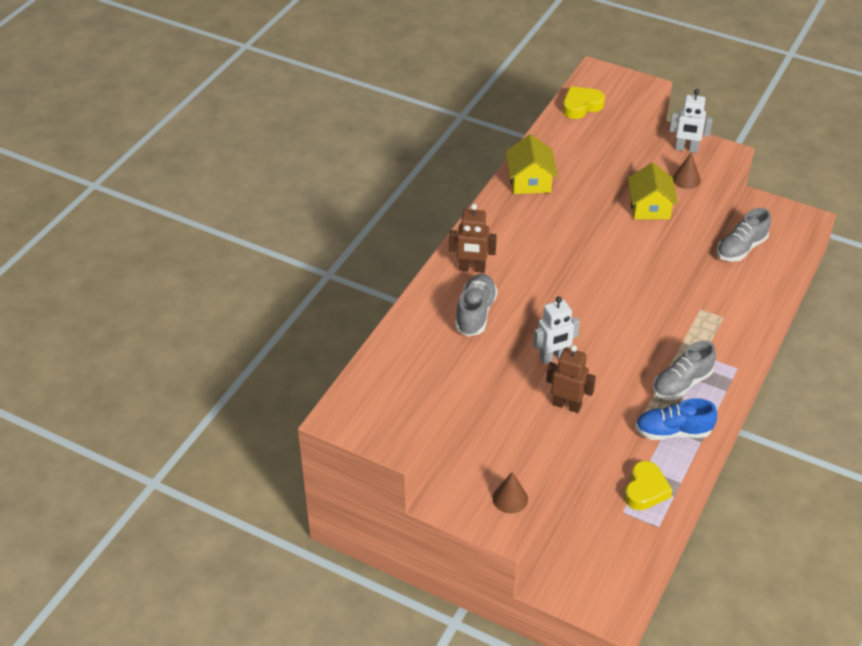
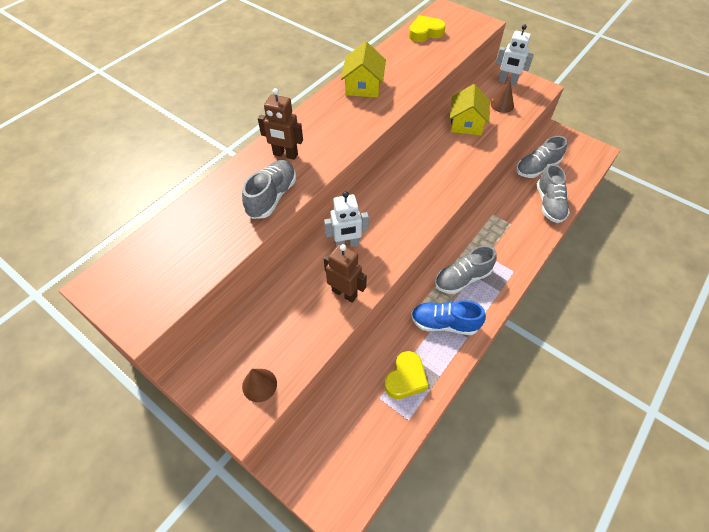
camera: 10 degrees right, 10 degrees up
(763, 289) = (549, 204): none -> grey shoe

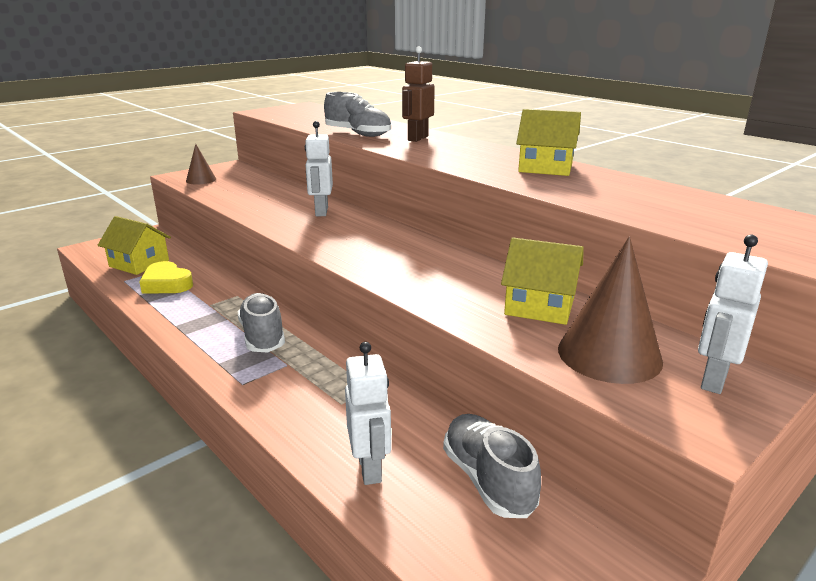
camera: 100 degrees right, 30 degrees down
(344, 293) = (259, 207): brown robot -> none
(369, 428) = (139, 263): none -> yellow house
(425, 33) = (728, 209): yellow heart -> none
(444, 323) = (208, 314): blue shoe -> none
(502, 105) = (609, 354): brown cone -> brown cone, size x1.83
(549, 204) = (370, 468): grey shoe -> white robot

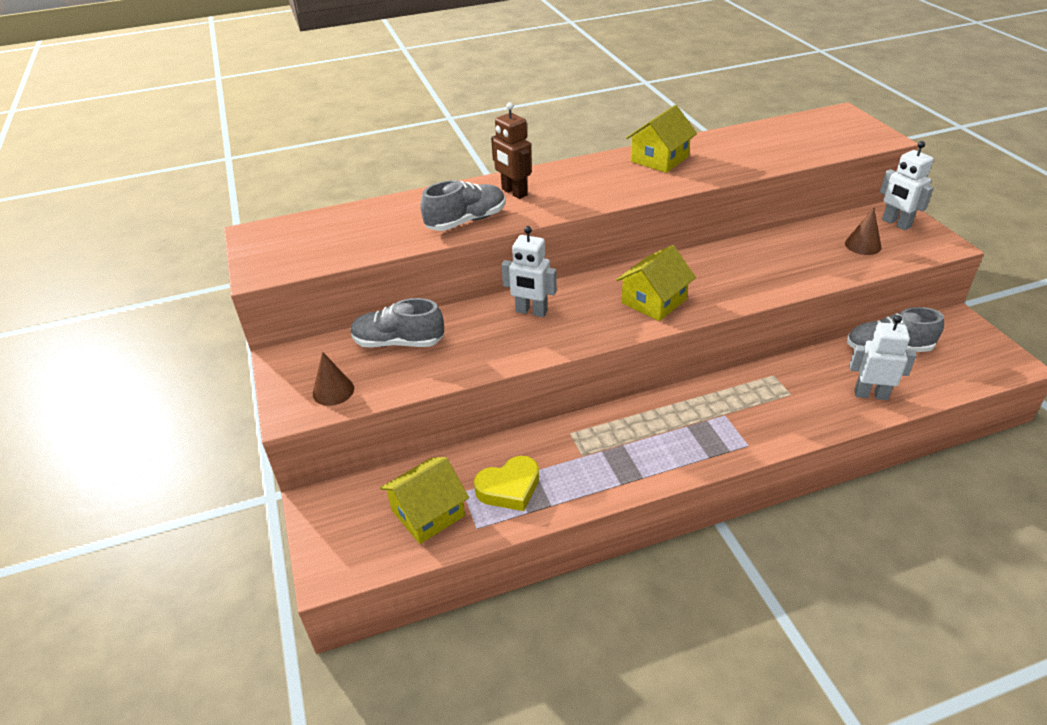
camera: 65 degrees left, 15 degrees up
(263, 336) = (669, 424): grey shoe -> grey shoe (398, 342)
(539, 306) = (791, 249): yellow house -> yellow house (653, 301)
(609, 354) = (863, 245): brown cone -> brown cone, size x0.55

